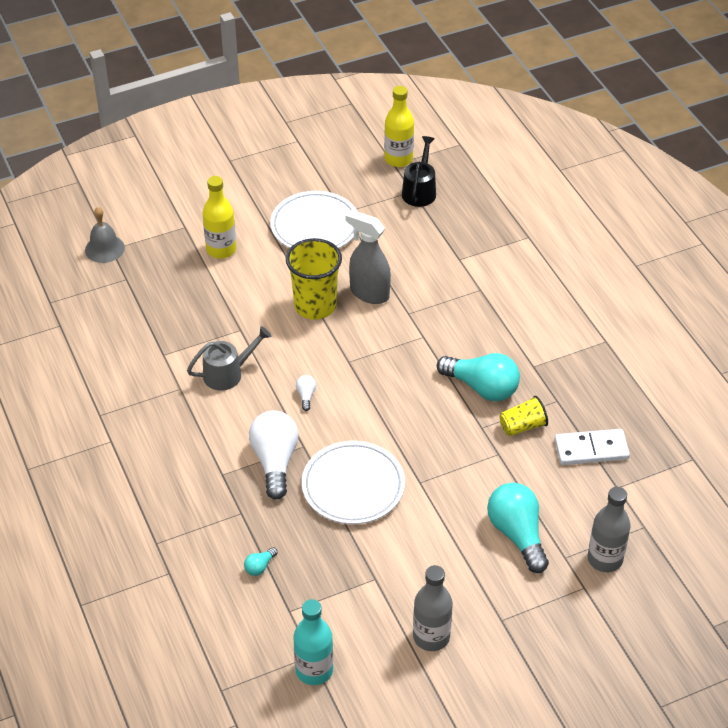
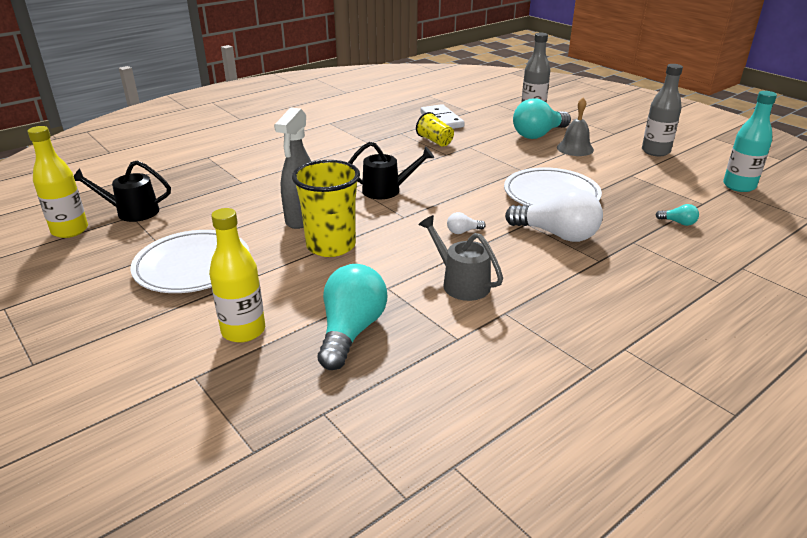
camera: 105 degrees left, 15 degrees down
(104, 248) = (254, 461): grey bell -> grey bell (575, 148)
(275, 461) = (557, 234): white light bulb -> white light bulb turned 135 degrees counterclockwise
(406, 360) = (387, 190): none -> black watering can
(482, 387) = (403, 158): turquoise light bulb -> turquoise light bulb (351, 331)

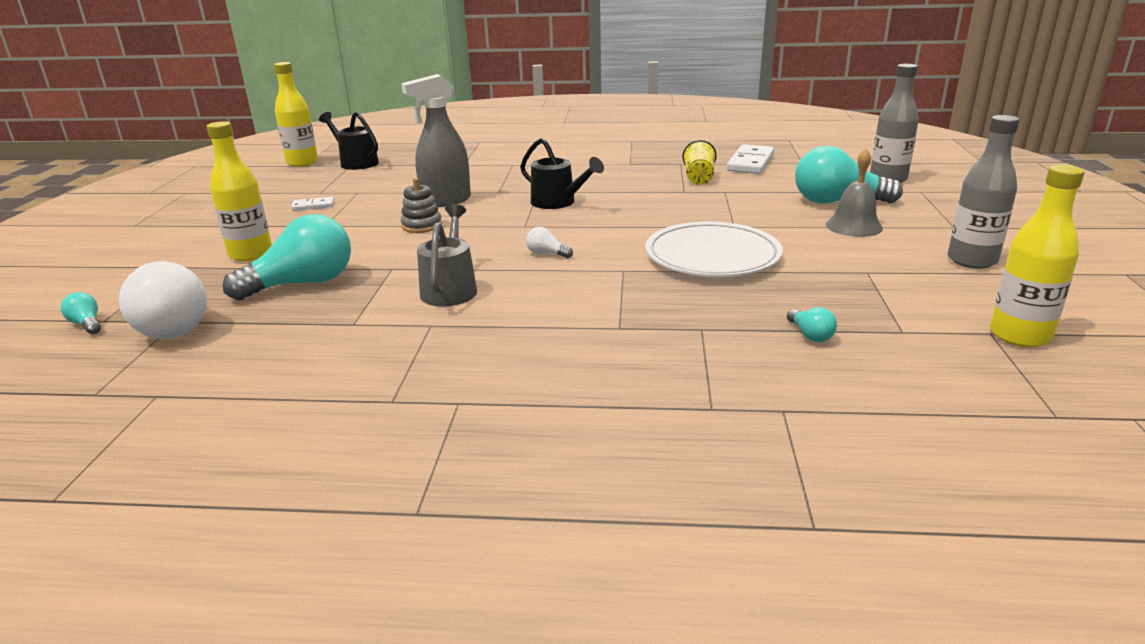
camera: 45 degrees right, 5 degrees down
(192, 266) = (313, 206): white plate -> white domino
(248, 463) = (87, 324): none -> turquoise light bulb
(331, 246) = (422, 225): yellow cup -> grey stacking toy
(557, 234) = (631, 290): white light bulb -> white light bulb (176, 324)
(739, 186) = (1019, 335): turquoise bottle -> yellow bottle

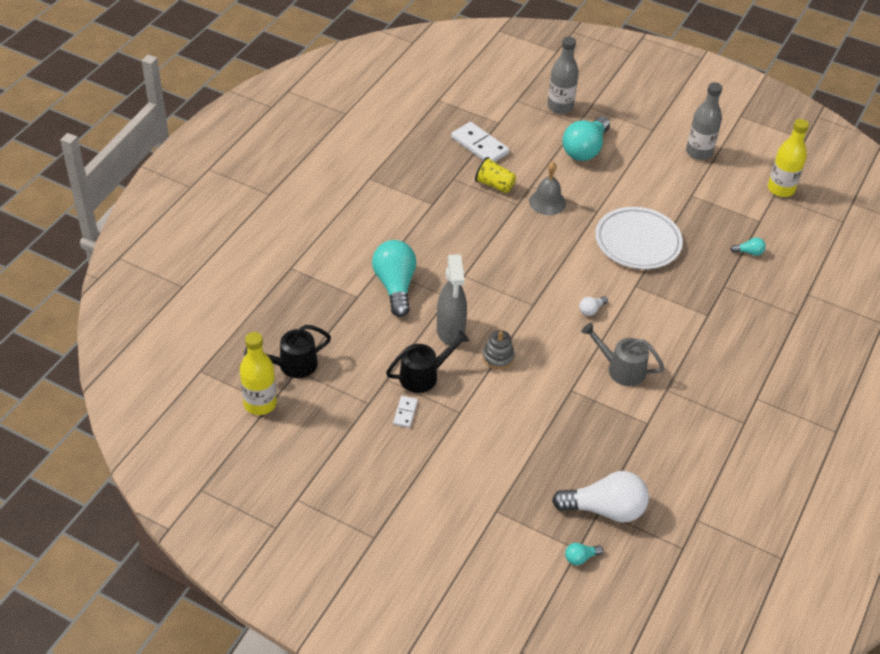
camera: 70 degrees left, 20 degrees up
(251, 254) = (498, 462): yellow bottle -> none
(303, 283) = (572, 439): turquoise light bulb -> turquoise light bulb (395, 286)
(558, 202) = (497, 273): black watering can -> black watering can (424, 375)
(854, 226) = (628, 165): grey bell -> grey bell (547, 202)

